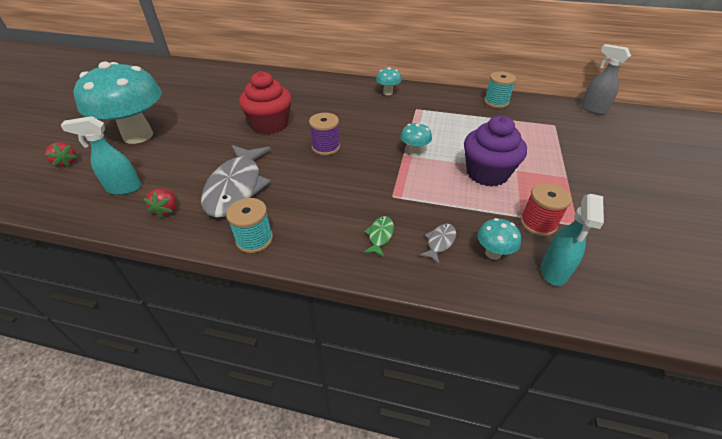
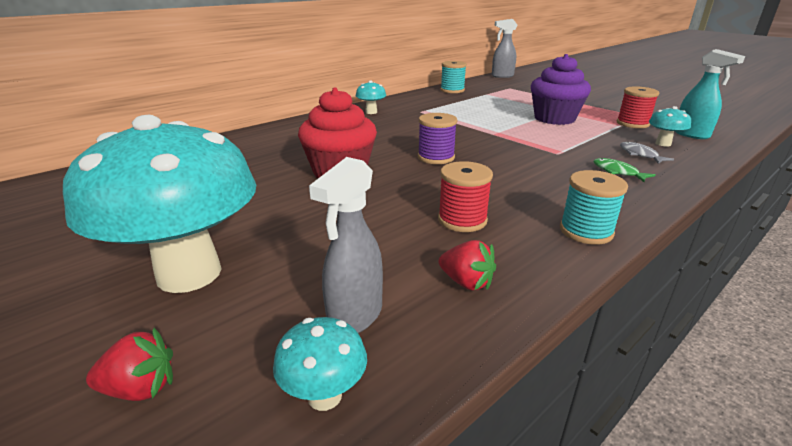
camera: 55 degrees left, 15 degrees down
(124, 188) = (355, 317): turquoise spray bottle -> grey spray bottle
(236, 187) = (462, 220): grey fish -> red spool
(414, 151) = (493, 129): turquoise mushroom -> turquoise mushroom (324, 396)

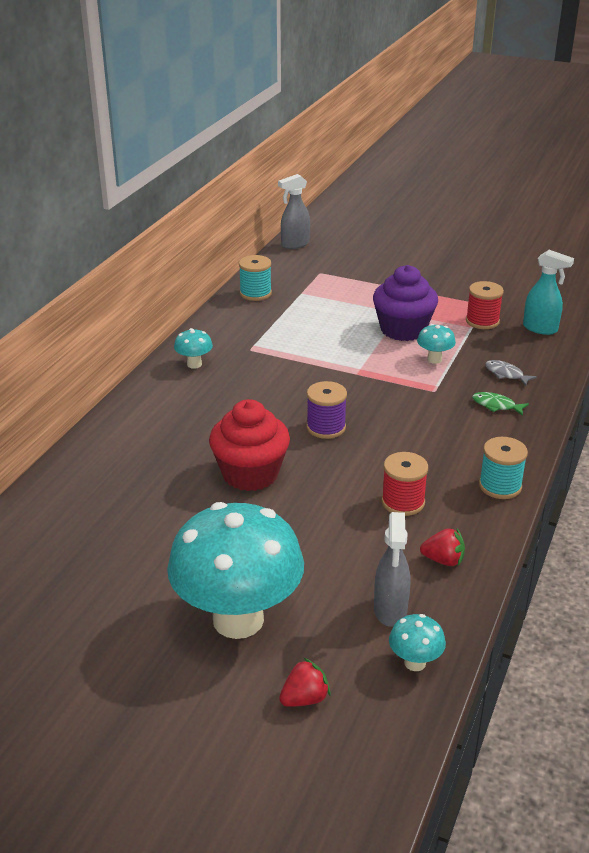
camera: 25 degrees left, 5 degrees up
(663, 144) = (520, 351): turquoise mushroom -> turquoise mushroom (434, 359)

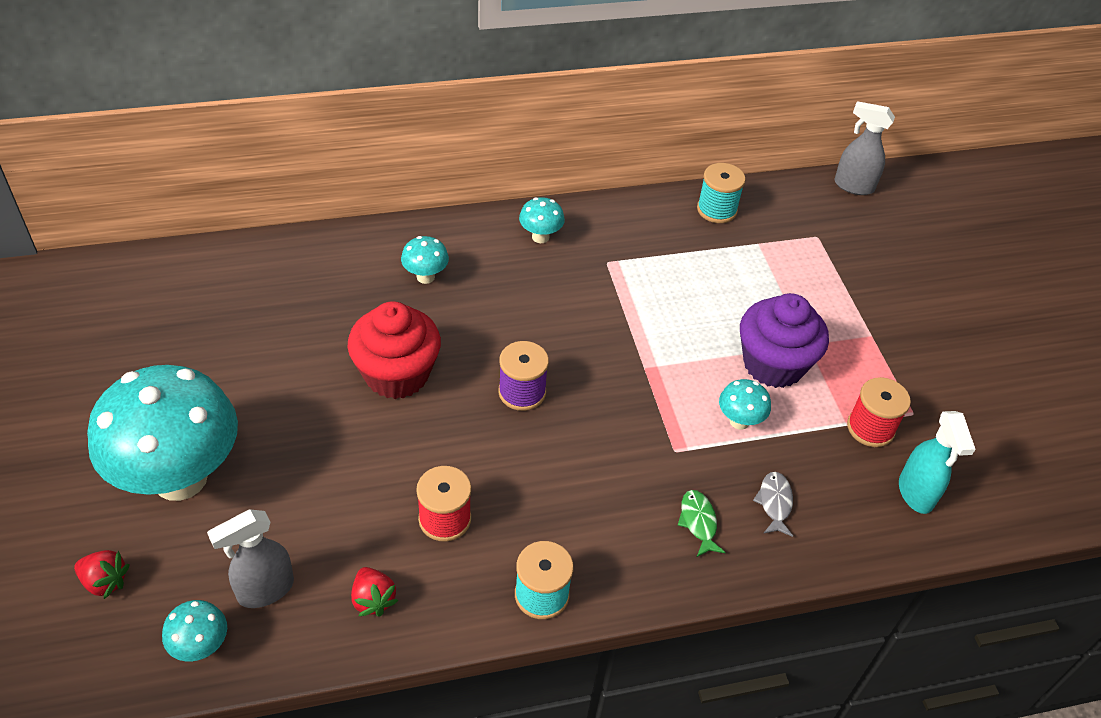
camera: 50 degrees right, 15 degrees up
(171, 425) = (425, 277): none -> turquoise mushroom

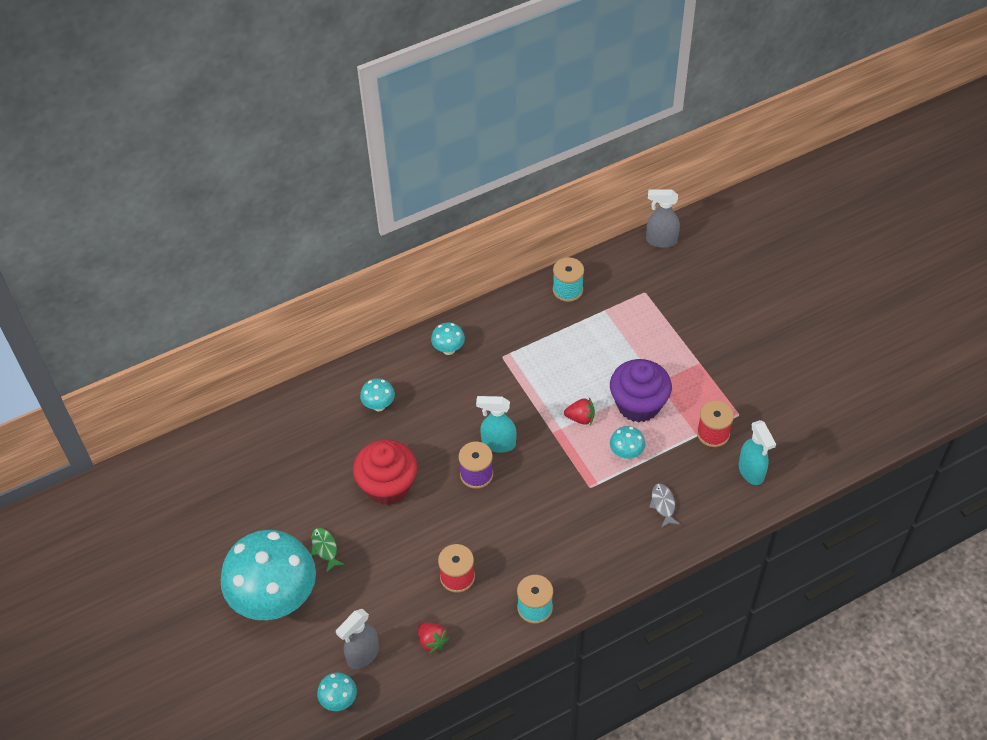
camera: 10 degrees left, 5 degrees up
(105, 581) = (260, 679): red strawberry -> red strawberry (580, 418)
(565, 362) = (498, 444): none -> turquoise spray bottle
(698, 522) = (618, 532): green fish -> green fish (325, 548)

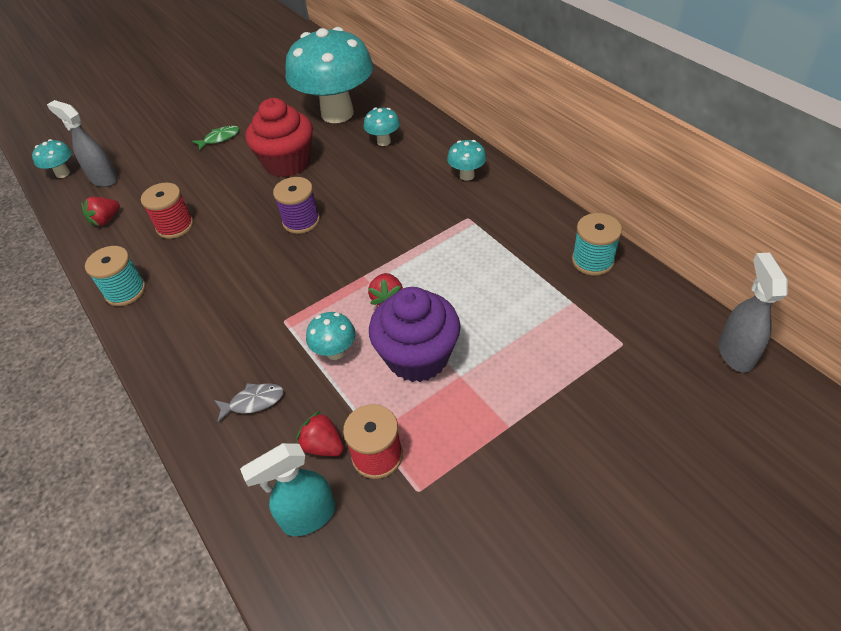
camera: 85 degrees right, 5 degrees down
(276, 600) = (172, 122): turquoise mushroom -> turquoise mushroom (337, 113)
(498, 444) = (342, 232): turquoise spray bottle -> none
(703, 463) = (323, 446): none -> red strawberry

